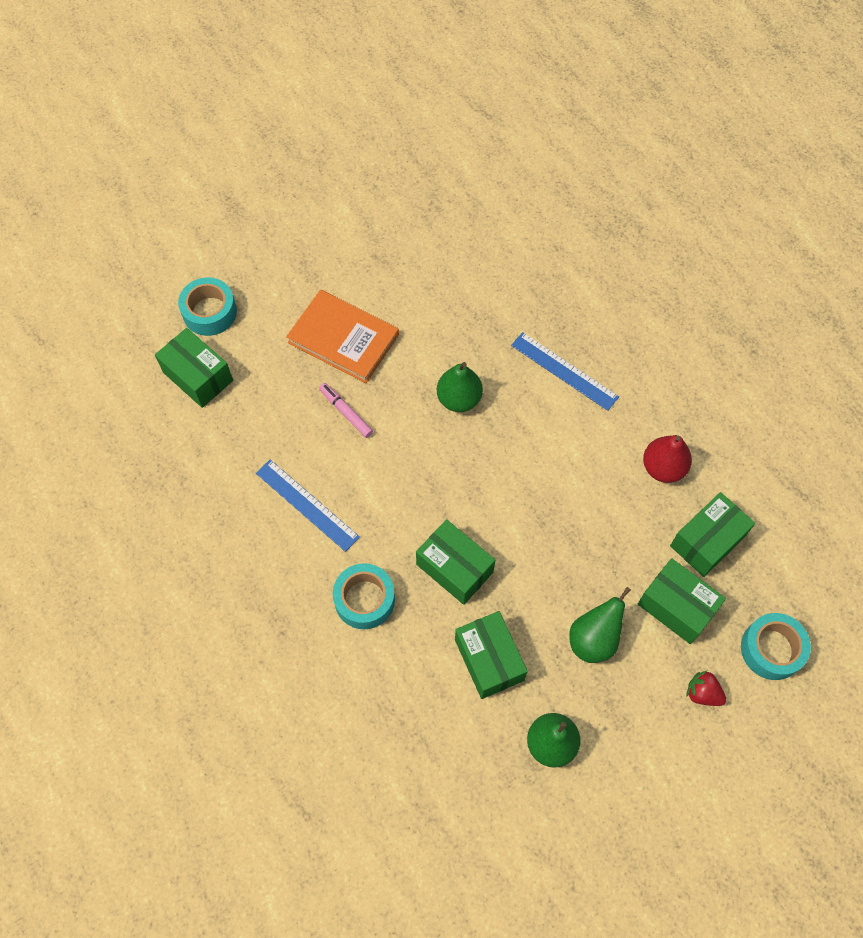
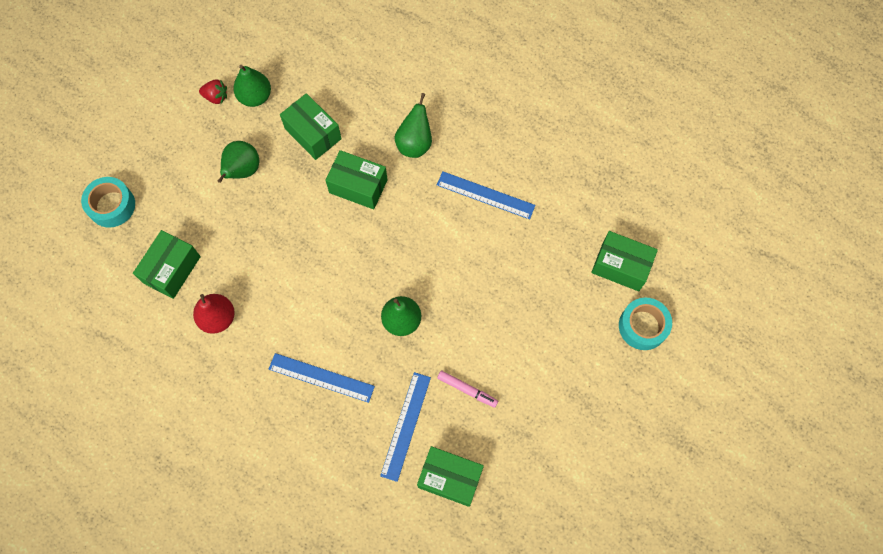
camera: 160 degrees right, 5 degrees up
(343, 338) = (519, 342): orange book -> none
(346, 412) = (488, 277): pink marker -> pink marker (467, 390)
(364, 600) = (414, 144): turquoise tape -> green pear
(492, 300) = (405, 426): none -> blue ruler
(676, 607) = (187, 213): green box -> green box (450, 478)
(702, 693) = (157, 160): red strawberry -> red strawberry (216, 97)

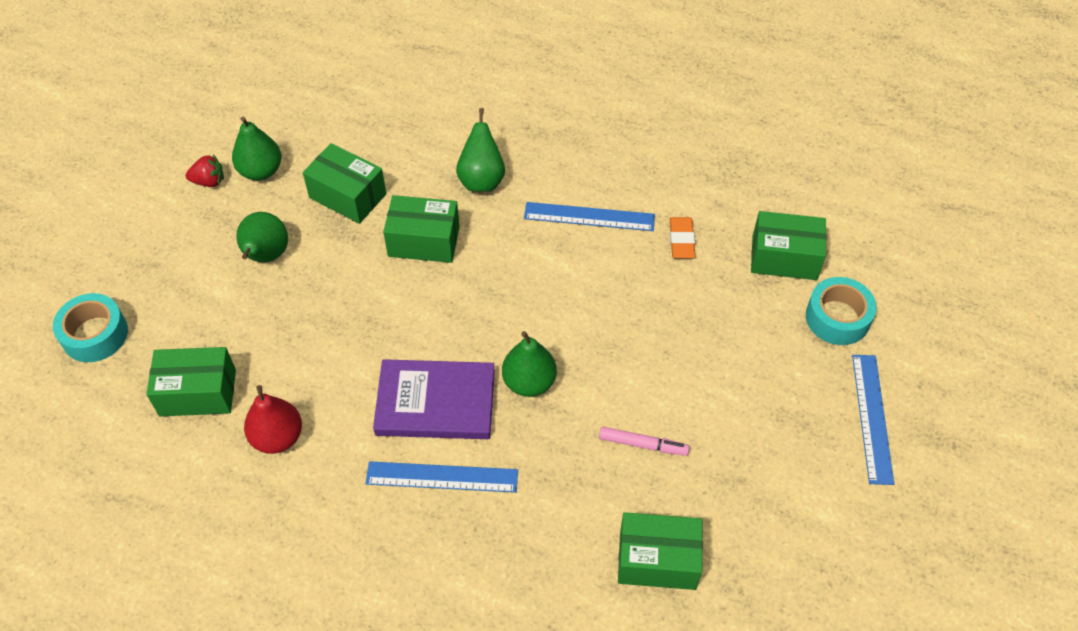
camera: 15 degrees left, 15 degrees down
(172, 269) = (198, 393): green box -> green box turned 75 degrees clockwise
(332, 320) = (435, 403): none -> purple book
(405, 426) = (575, 509): blue ruler -> blue ruler (872, 418)
(548, 232) = (681, 240): none -> orange eraser

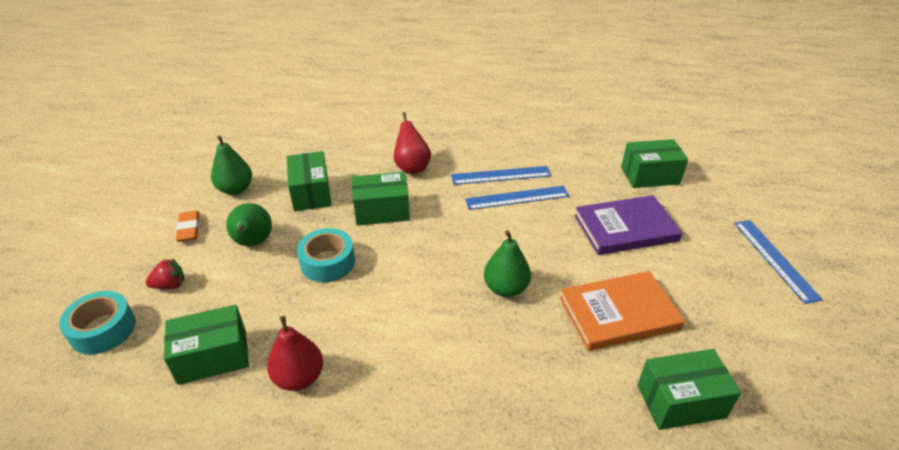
camera: 15 degrees left, 15 degrees down
(209, 181) = (193, 202): red strawberry -> red strawberry (170, 285)
(348, 196) = (311, 193): green box -> green box turned 60 degrees clockwise
(435, 403) = (434, 319): purple book -> purple book (625, 228)
(442, 477) = (462, 377): blue ruler -> blue ruler (517, 198)
(481, 180) = (412, 167): green pear -> red pear
(643, 444) = (619, 314): pink marker -> orange book
(681, 240) = (574, 178): orange eraser -> orange eraser (189, 229)
(837, 318) = (708, 203): turquoise tape -> turquoise tape (328, 262)

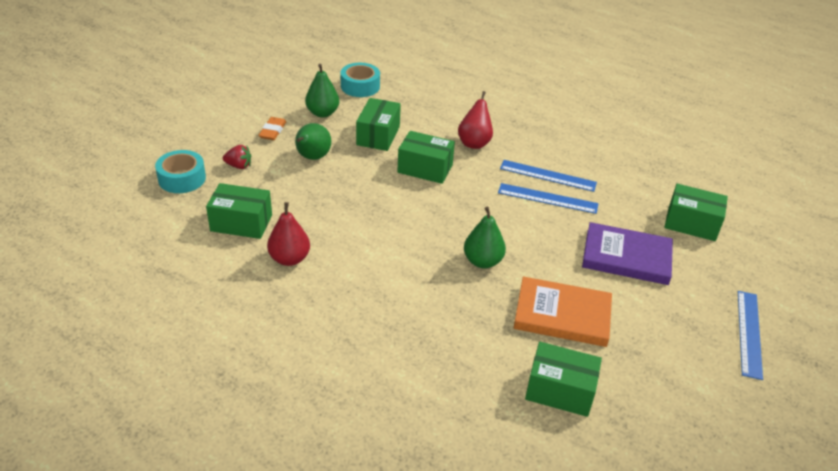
camera: 25 degrees right, 0 degrees up
(328, 262) = (357, 191): turquoise tape -> turquoise tape (360, 86)

